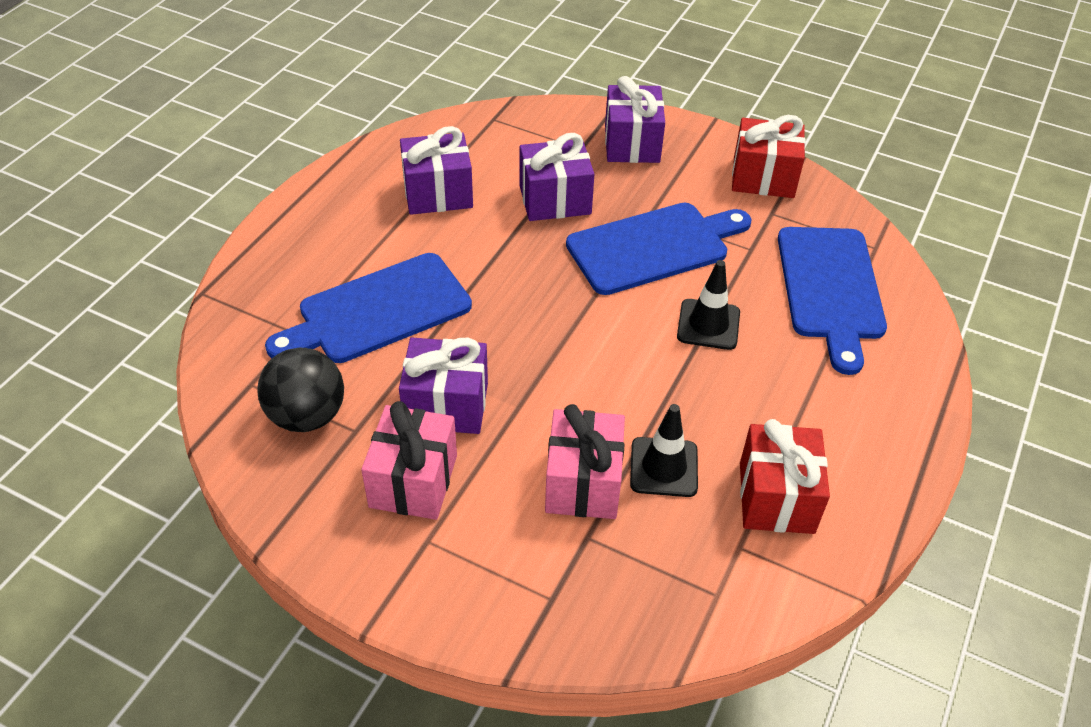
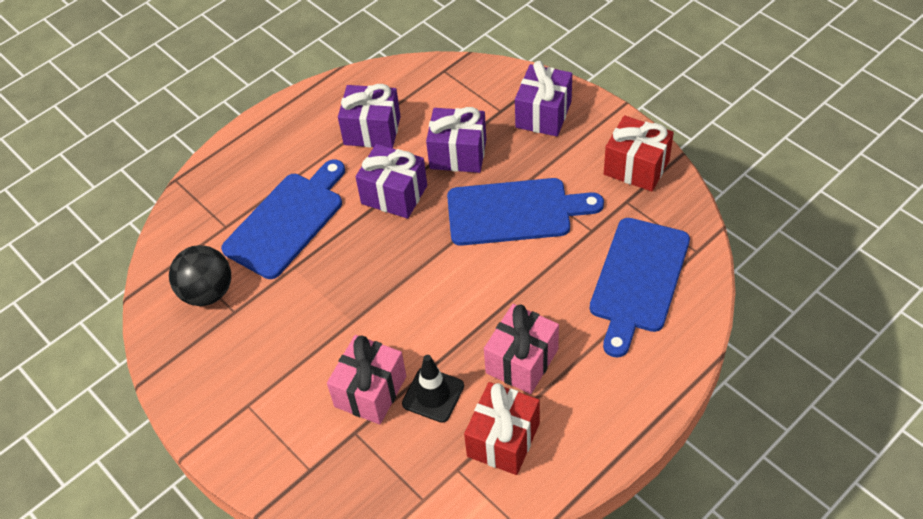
camera: 25 degrees right, 5 degrees up
(377, 311) = (287, 221): blue cutting board -> blue cutting board turned 135 degrees clockwise
(413, 481) = (256, 359): pink gift -> pink gift (522, 361)
(446, 405) = (303, 307): purple gift -> purple gift (394, 194)
(708, 324) = (524, 288): black traffic cone -> none

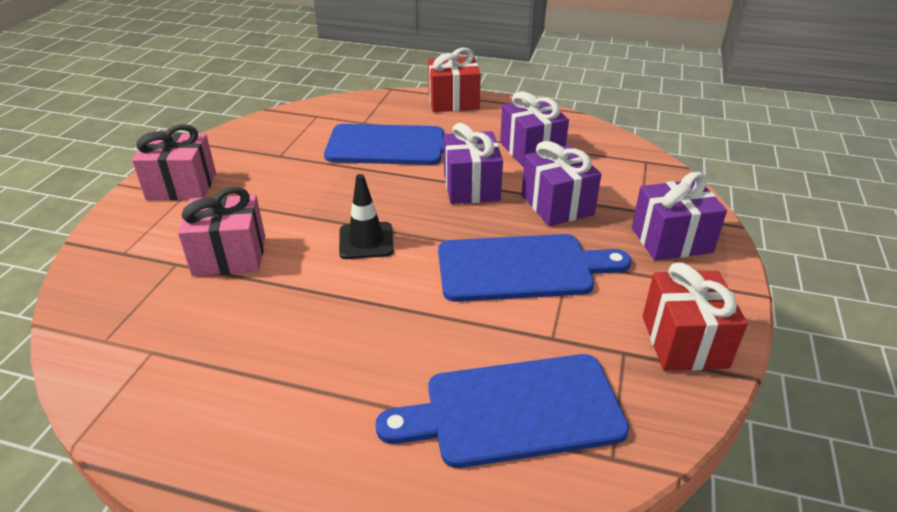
camera: 55 degrees right, 15 degrees down
(207, 292) = (291, 137): black ball -> none
(433, 395) = (244, 298): black traffic cone -> black traffic cone (366, 241)
(503, 440) = (204, 374): red gift -> red gift (453, 101)
(515, 212) = (522, 268): blue cutting board -> blue cutting board turned 60 degrees counterclockwise
(522, 361) = (323, 348): pink gift -> pink gift (181, 186)

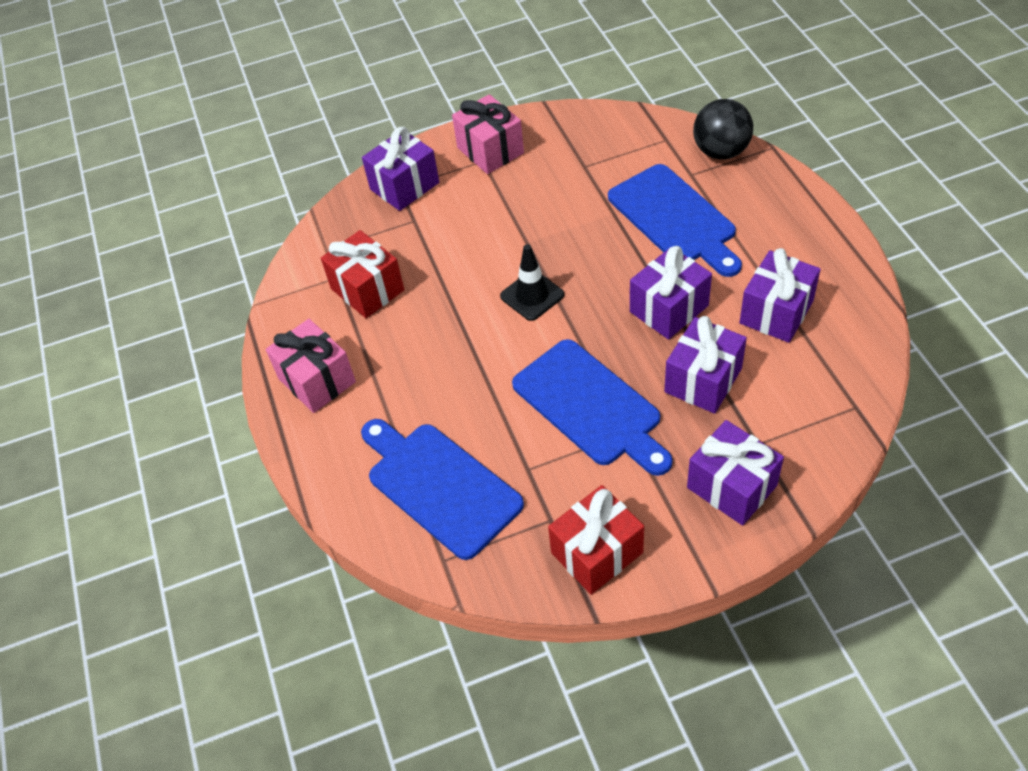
camera: 60 degrees right, 15 degrees up
(128, 249) = (404, 186): none -> purple gift
(229, 255) = (446, 238): pink gift -> pink gift (317, 380)
(363, 104) = (720, 151): none -> black ball
(453, 101) = (801, 204): red gift -> red gift (367, 289)

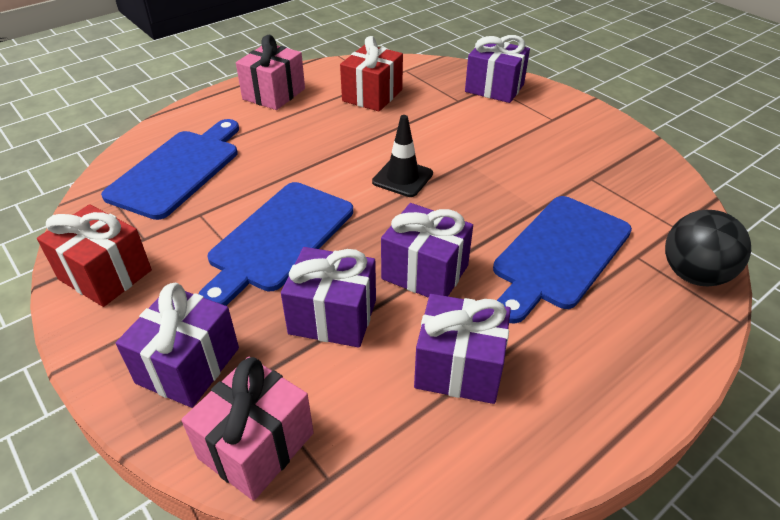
camera: 65 degrees right, 10 degrees down
(490, 150) = (568, 120): pink gift -> pink gift (256, 445)

